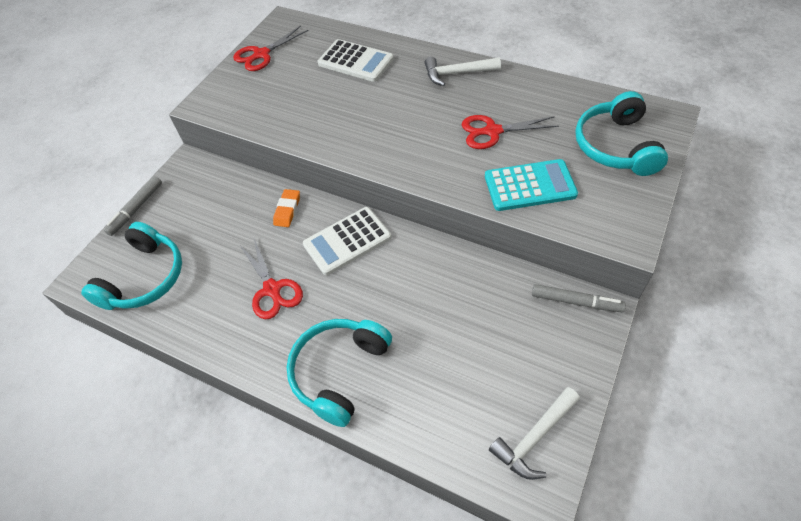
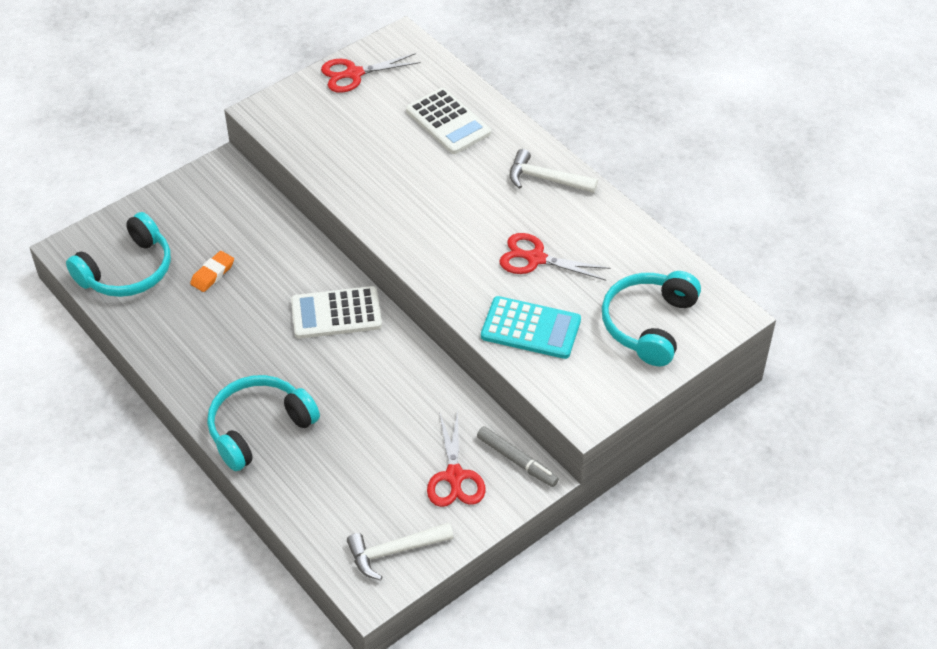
camera: 20 degrees right, 5 degrees down
(136, 209) = (150, 197): grey marker -> none
(272, 289) = (239, 331): red scissors -> red scissors (454, 477)
(287, 210) = (295, 258): orange eraser -> orange eraser (212, 274)

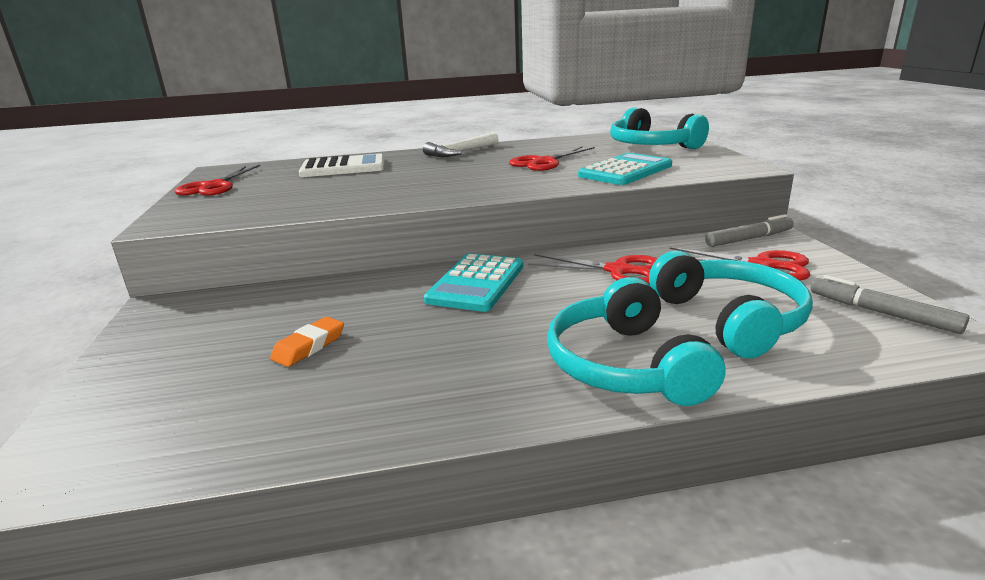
camera: 60 degrees left, 25 degrees down
(127, 271) = (187, 420): turquoise headphones -> turquoise headphones (729, 319)
(212, 274) = (309, 346): orange eraser -> orange eraser turned 60 degrees clockwise
(336, 313) = (476, 283): white calculator -> turquoise calculator
(394, 551) = (881, 313): white hammer -> grey marker
(400, 389) = (619, 271): none -> red scissors

